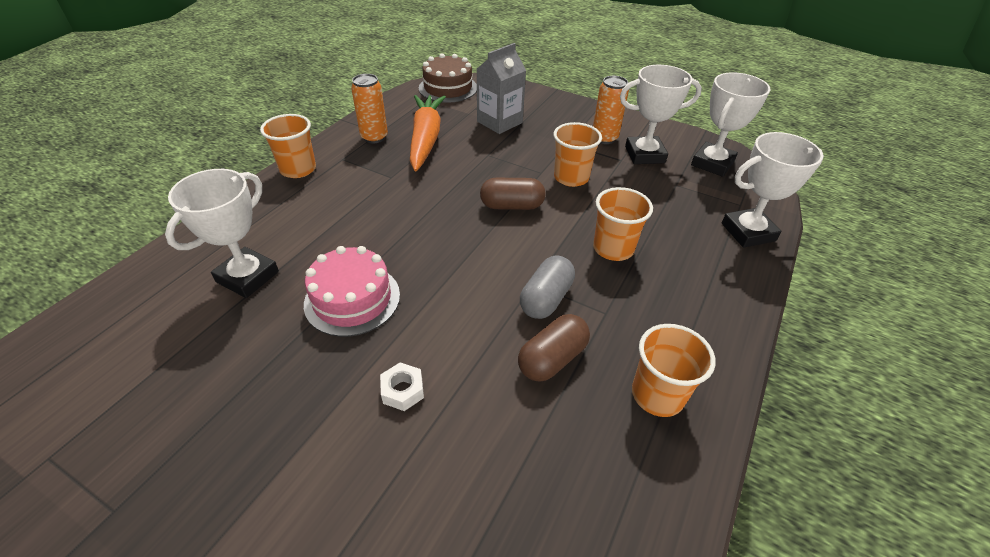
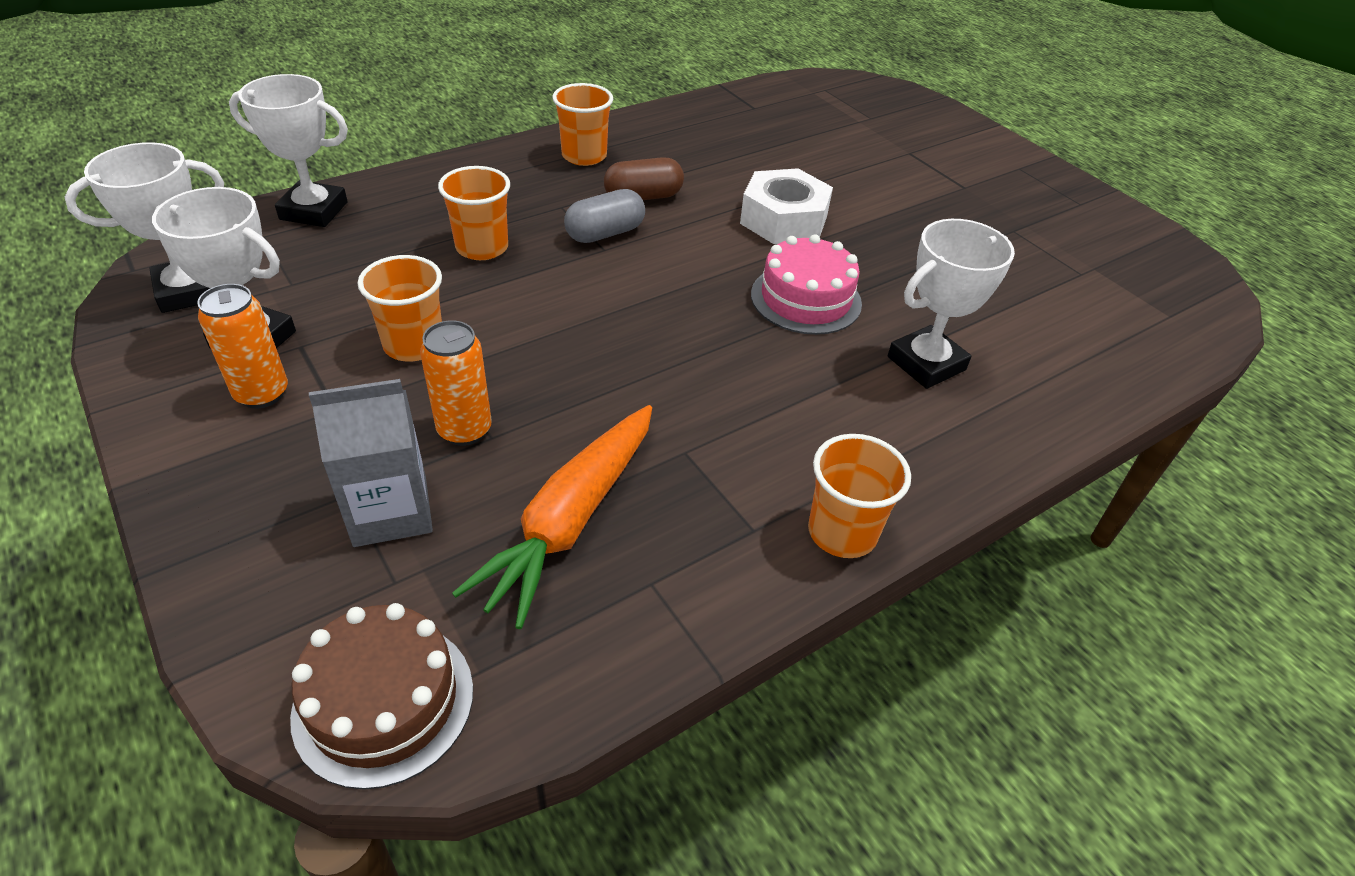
camera: 155 degrees left, 0 degrees up
(374, 137) = (668, 568): orange can -> orange can (464, 430)
(402, 390) = (783, 220): white nut -> white nut, size x2.18
(512, 206) = (543, 335): brown capsule -> none

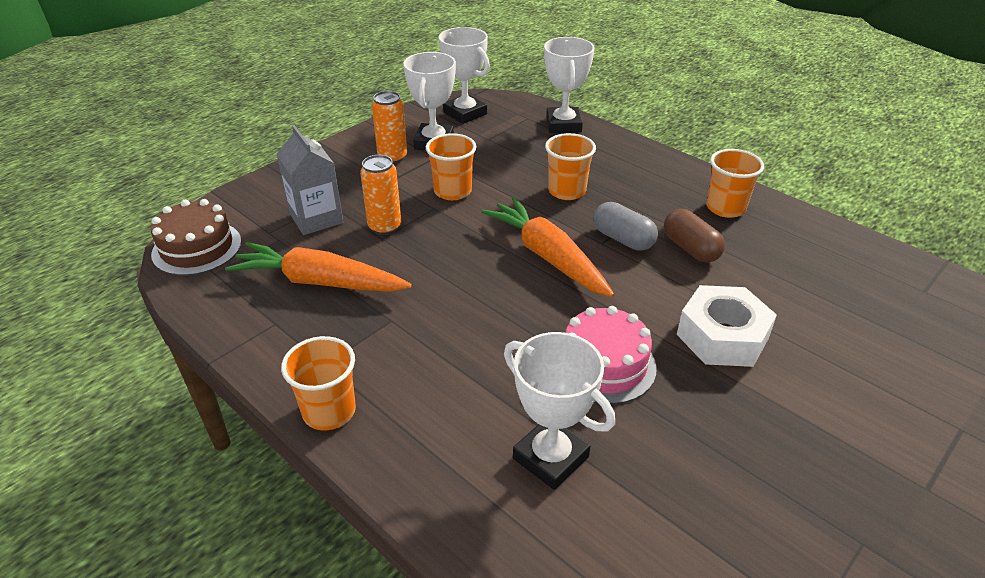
camera: 80 degrees right, 5 degrees down
(611, 294) = (547, 256): none -> orange carrot

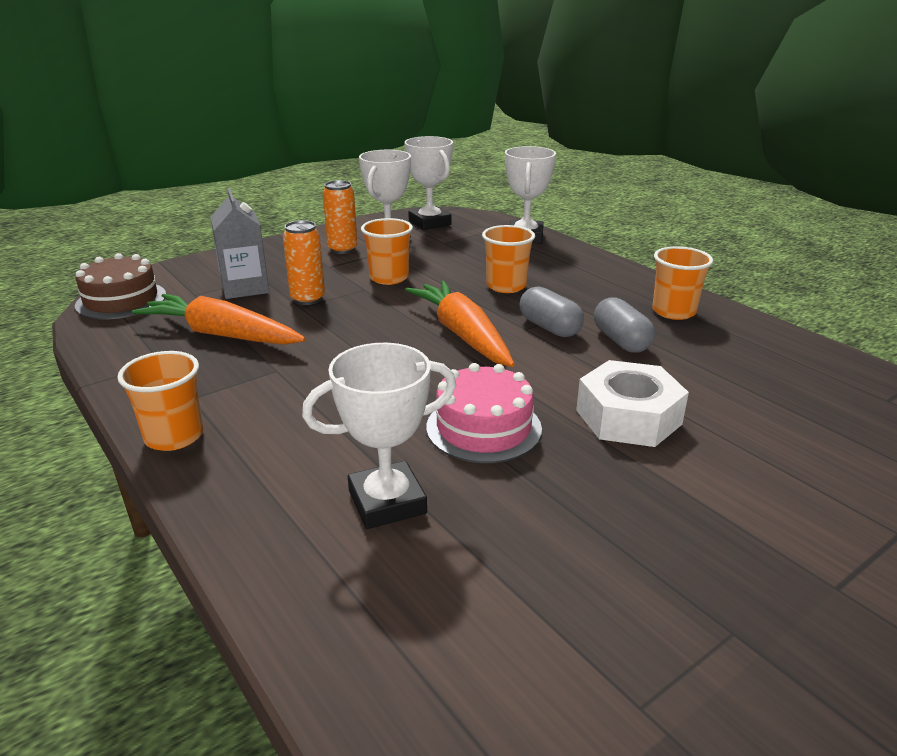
camera: 10 degrees right, 10 degrees down
(550, 457) = (387, 502): white trophy -> white trophy turned 75 degrees counterclockwise
(690, 248) = (621, 341): brown capsule -> grey capsule

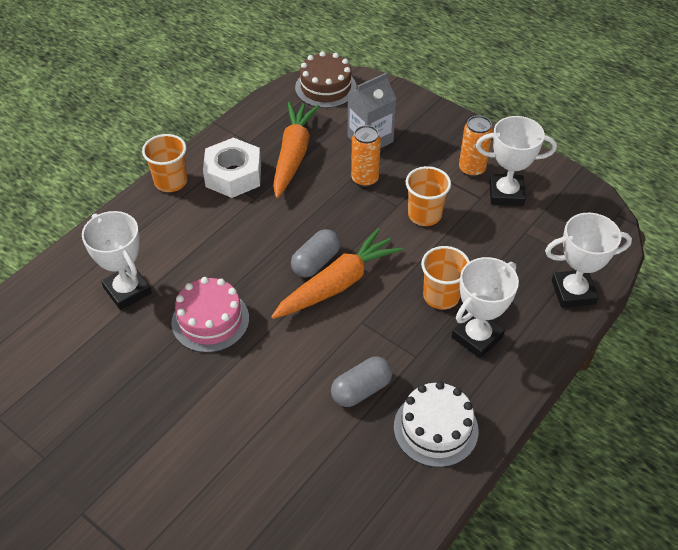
camera: 75 degrees right, 20 degrees up
(429, 223) = (571, 210): white trophy -> white trophy (477, 337)
(549, 327) = (369, 338): grey capsule -> grey capsule (316, 262)
(628, 417) = (242, 401): white nut -> white nut (233, 175)
(673, 311) = (435, 428): orange cup -> white cake

